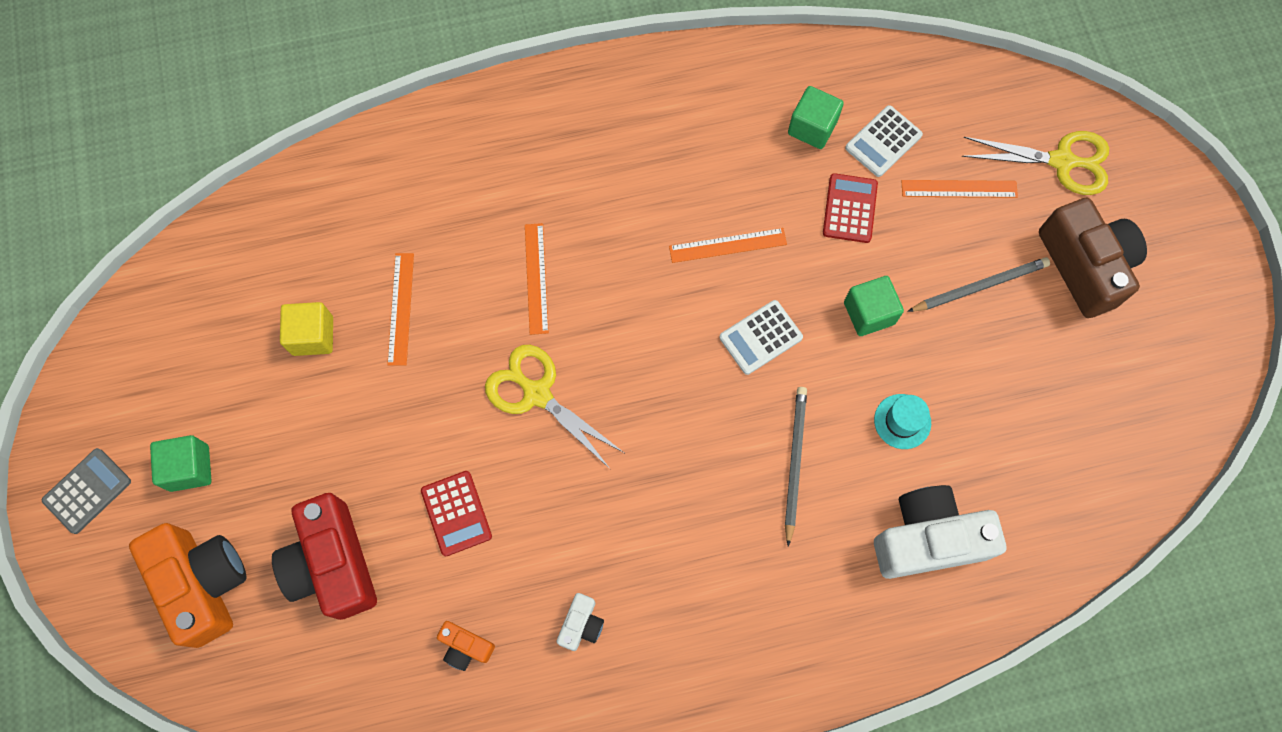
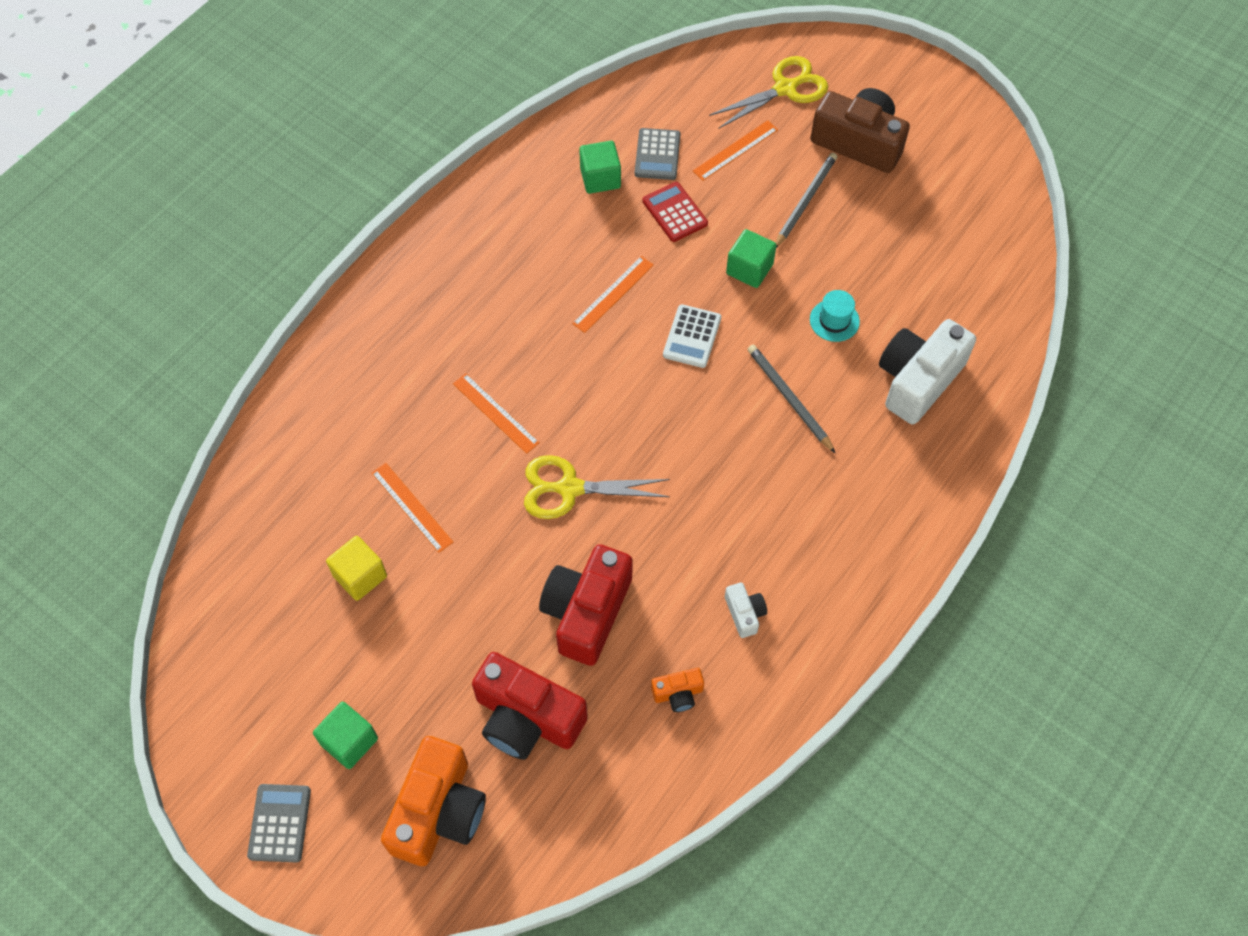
camera: 40 degrees left, 10 degrees down
(203, 583) = (439, 811): orange camera -> orange camera turned 90 degrees clockwise
(456, 513) = (586, 612): red calculator -> red camera
(883, 141) = (657, 155): white calculator -> grey calculator

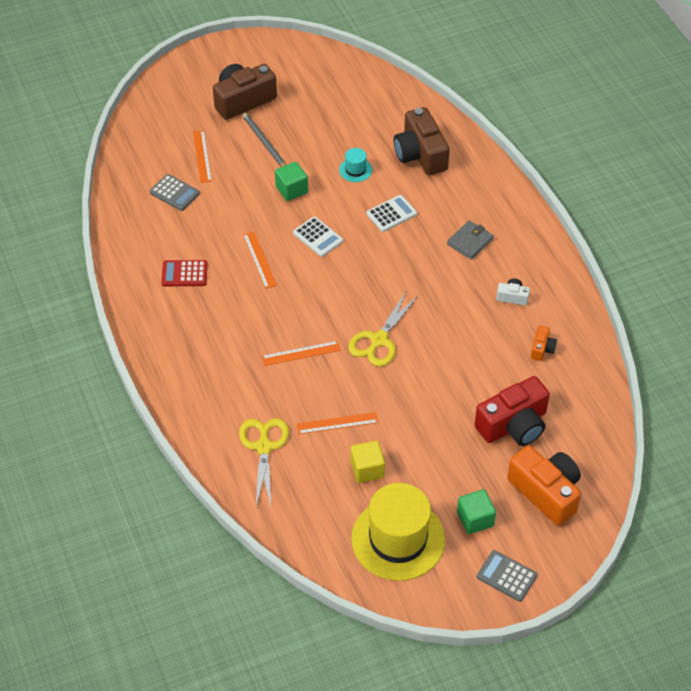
camera: 60 degrees left, 10 degrees down
(273, 663) = (398, 539): none -> yellow hat
(586, 612) = (465, 368): red camera -> none
(600, 178) = (169, 228): green cube -> none
(675, 212) = (224, 204): red calculator -> red calculator (184, 274)
(785, 89) = (176, 113): yellow scissors -> yellow scissors (264, 447)
(789, 398) = (391, 214): grey pencil -> white calculator
(806, 514) = (470, 242): none -> grey wallet
(918, 380) = (420, 154): white camera -> brown camera

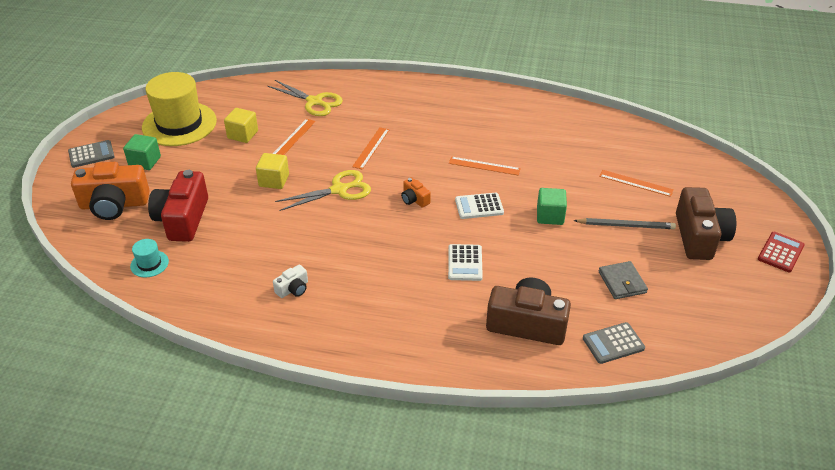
camera: 125 degrees right, 10 degrees down
(174, 193) = (600, 152): grey calculator -> grey calculator (613, 343)
(184, 274) = (505, 126): red calculator -> red calculator (780, 252)
(355, 170) = (542, 267): turquoise hat -> turquoise hat (149, 264)
(379, 340) = (339, 190): yellow scissors -> yellow scissors turned 90 degrees clockwise
(409, 395) = (274, 180): none -> yellow cube
(470, 242) = (382, 297): grey wallet -> grey wallet (622, 282)
(542, 349) = (223, 275): orange camera -> orange camera (414, 199)

